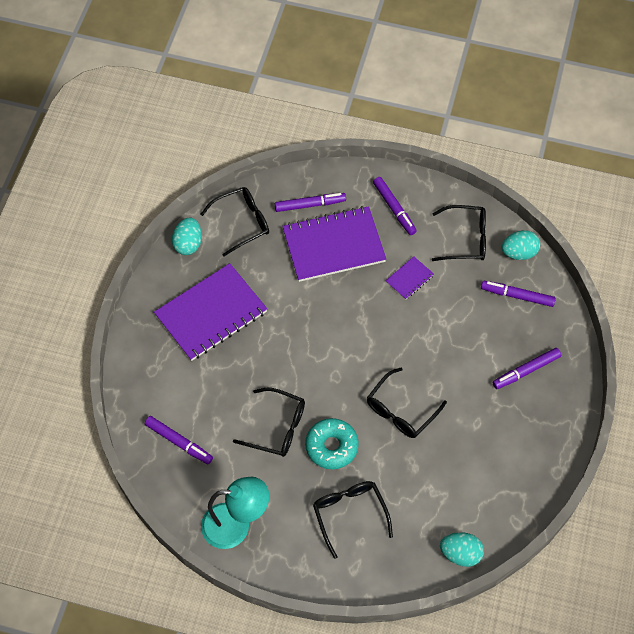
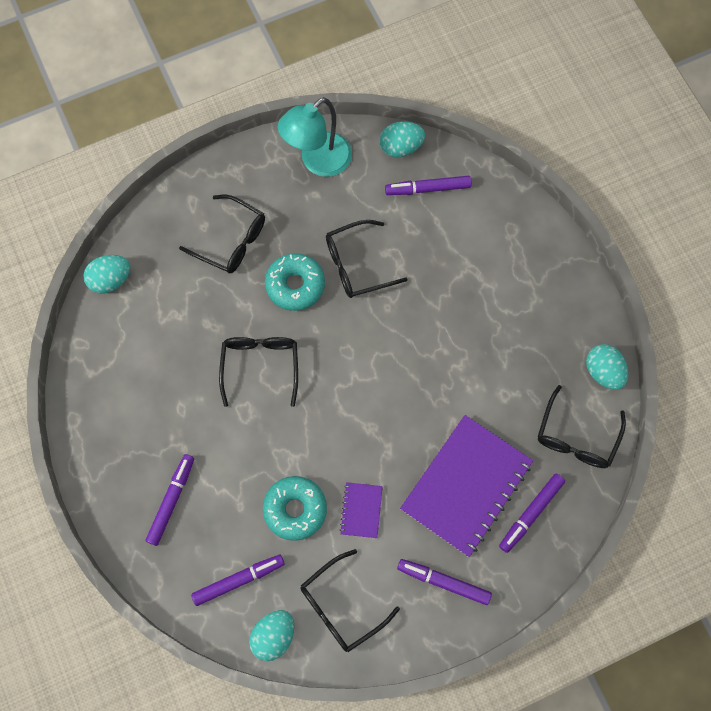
camera: 140 degrees right, 10 degrees up
(167, 488) = (401, 147): none -> turquoise egg
(211, 313) = (513, 320): purple notebook -> none
(450, 308) = (295, 509): none -> turquoise donut

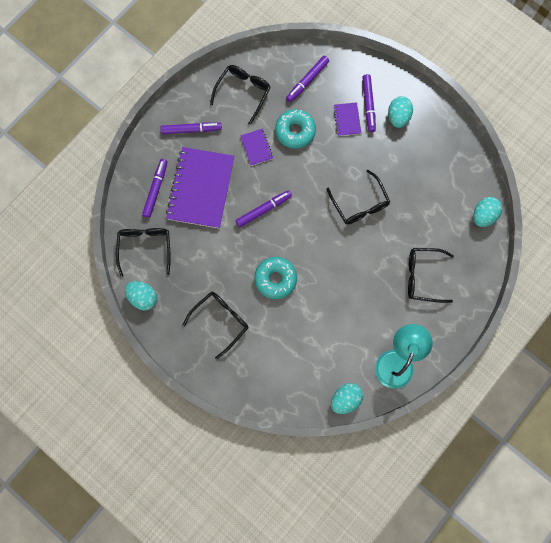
camera: 155 degrees right, 5 degrees up
(213, 492) = (347, 120): none -> purple notebook
(273, 636) = (273, 62): turquoise egg -> turquoise egg (398, 117)
(295, 285) = (366, 265): turquoise donut -> turquoise donut (275, 279)
(357, 264) = (332, 298): black glasses -> black glasses (220, 321)
(427, 188) = (312, 375): purple marker -> purple marker (263, 210)

